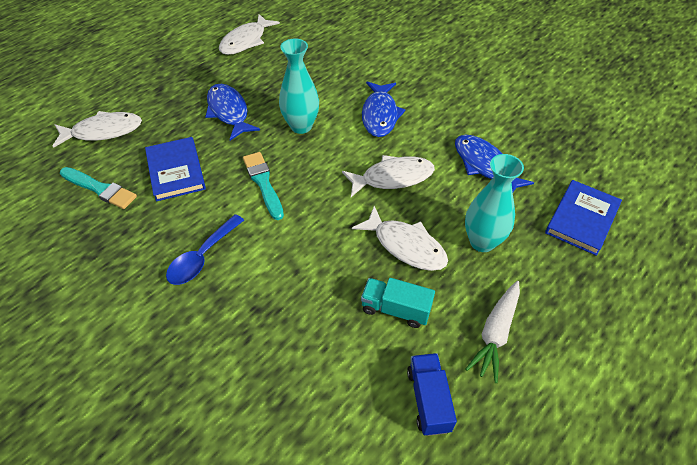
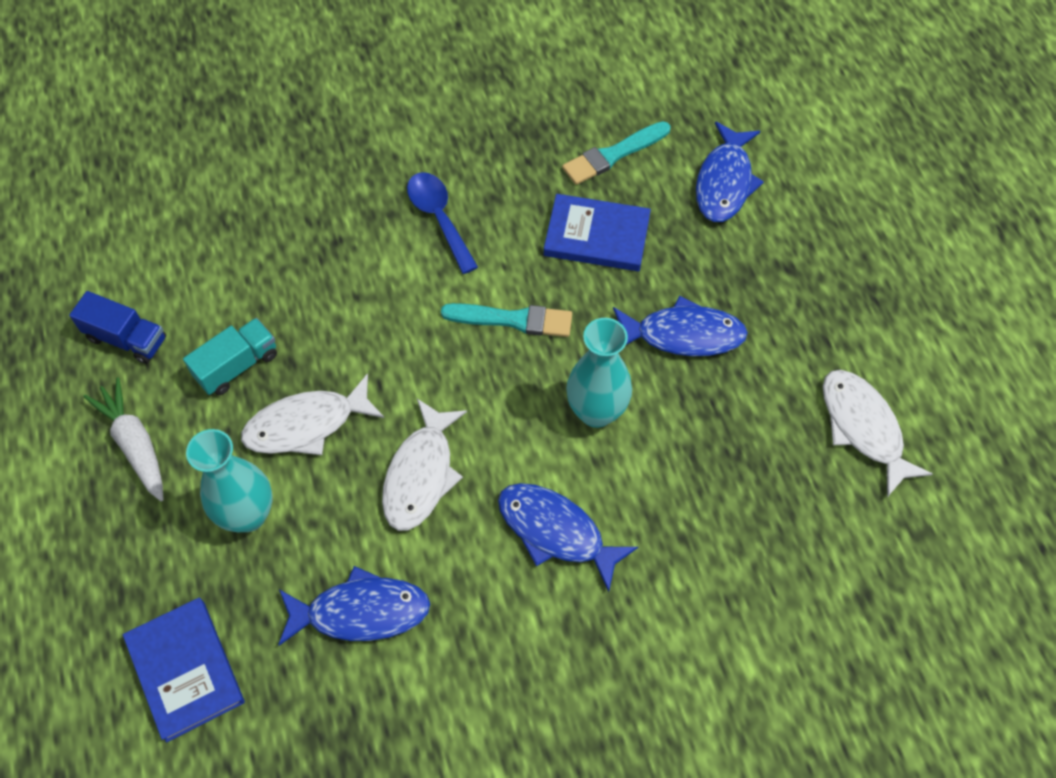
camera: 120 degrees right, 10 degrees up
(103, 131) = (724, 182): white fish -> blue fish

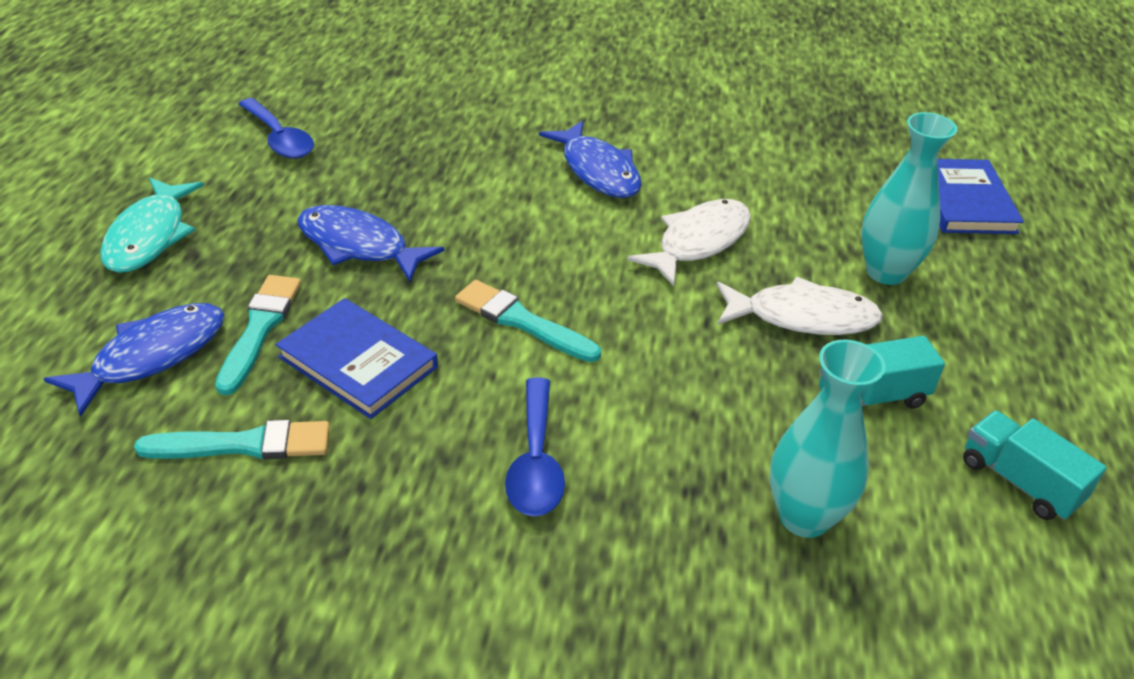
camera: 155 degrees left, 20 degrees down
(126, 339) = (1019, 481): blue truck -> turquoise truck
(135, 444) = (1009, 369): white carrot -> none
(361, 612) = (795, 183): blue fish -> none
(596, 412) = (498, 225): turquoise vase -> turquoise vase (804, 517)
(681, 231) = (260, 329): none -> turquoise brush
(837, 270) = (150, 236): none -> turquoise fish
(863, 427) = (279, 138): white fish -> blue spoon

